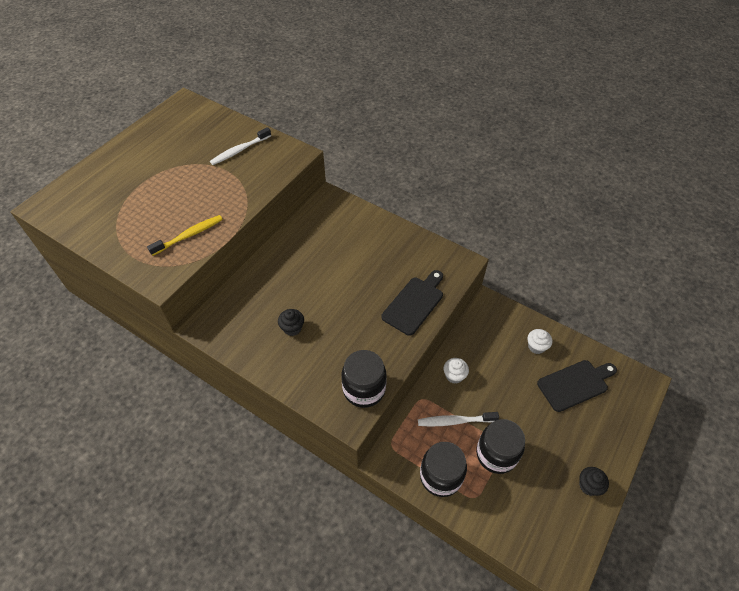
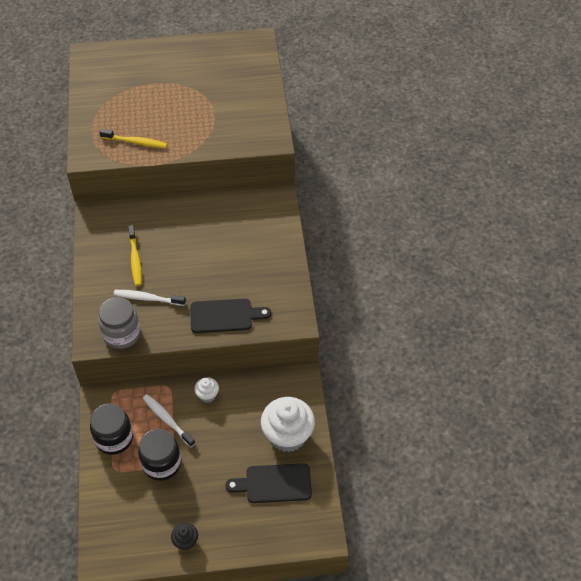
camera: 50 degrees right, 0 degrees up
(239, 150) = (242, 107): white toothbrush -> white toothbrush (147, 298)
(292, 328) = (135, 259): black cupcake -> yellow toothbrush
(364, 389) = (122, 334): black jar -> grey jar
(536, 347) = (287, 435): white cupcake -> white cupcake, size x2.12
(575, 384) = (274, 484): black cutting board -> black cutting board turned 150 degrees clockwise

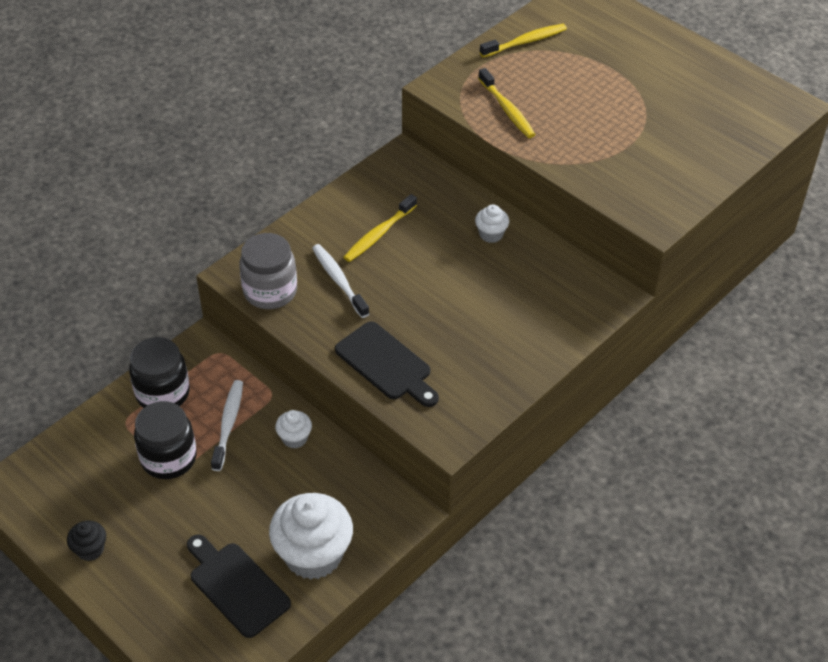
camera: 50 degrees right, 5 degrees down
(96, 101) = (525, 42): none -> yellow toothbrush
(187, 213) = (491, 234): none -> white cupcake

